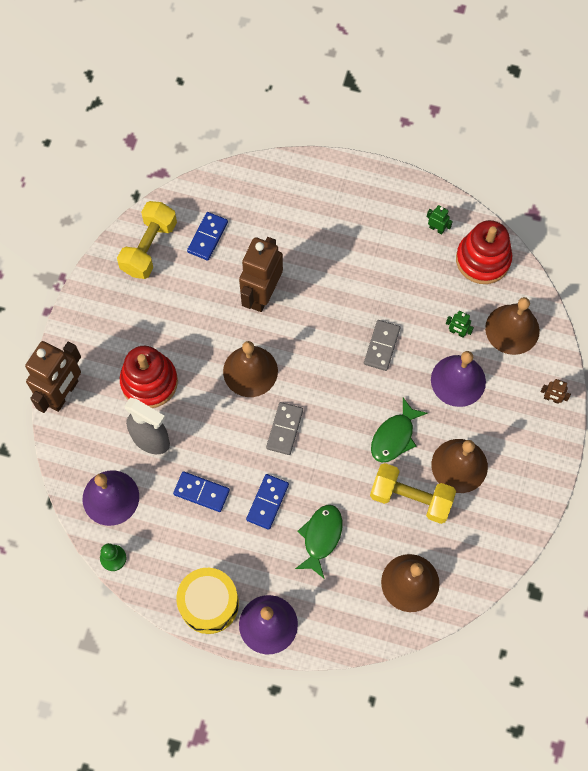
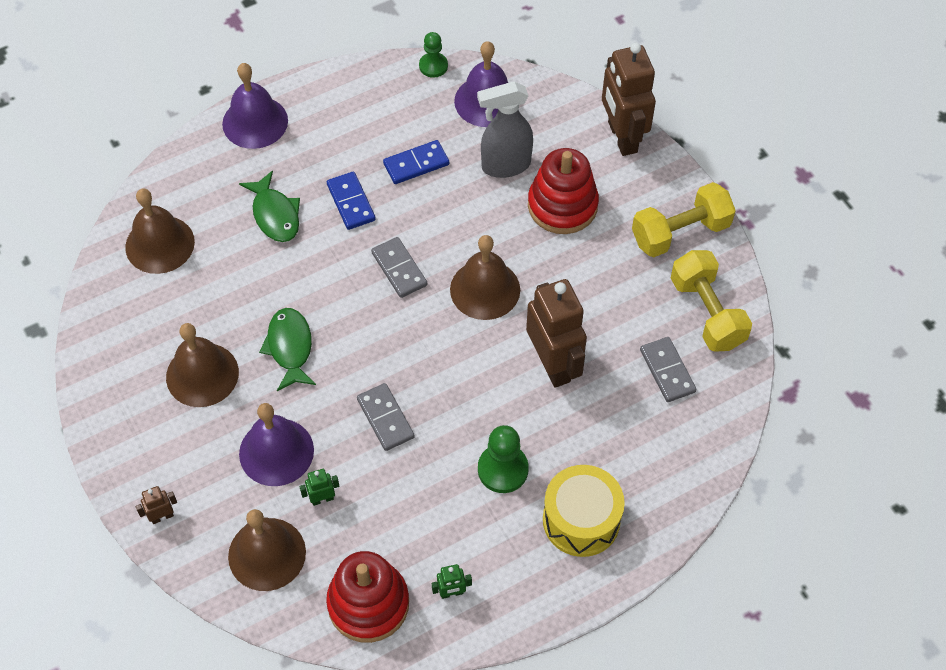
camera: 135 degrees right, 10 degrees down
(207, 237) = (667, 371): blue domino -> grey domino
(209, 604) = (319, 97): yellow drum -> yellow drum (581, 520)
(348, 264) = (503, 469): none -> green pawn
(411, 498) = (223, 309): yellow dumbbell -> yellow dumbbell (680, 232)

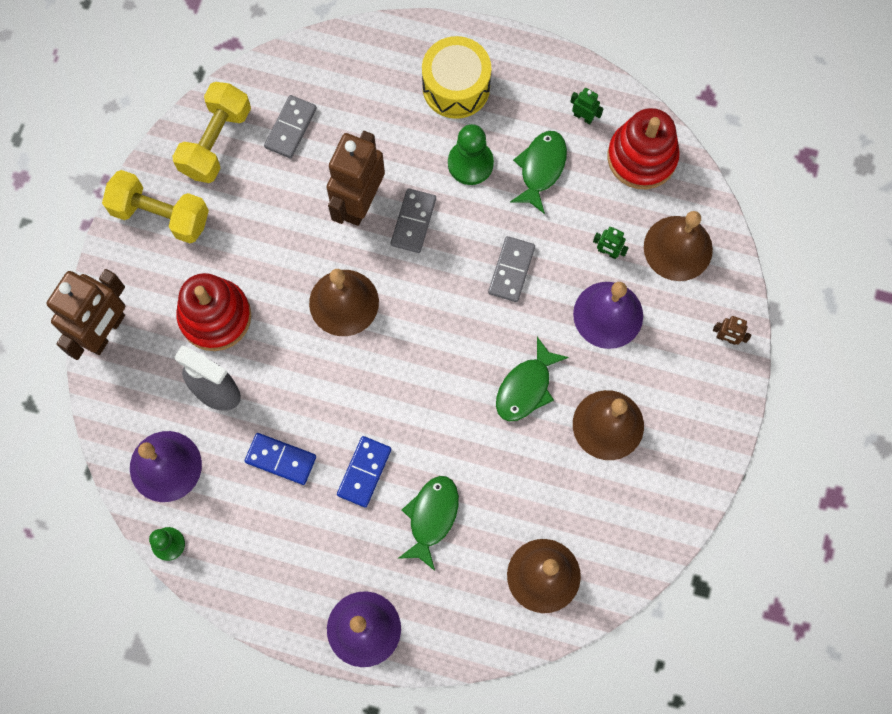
camera: 135 degrees left, 15 degrees up
(399, 269) = (387, 378): grey domino -> grey domino (413, 222)
(442, 517) = (541, 169): none -> green fish

